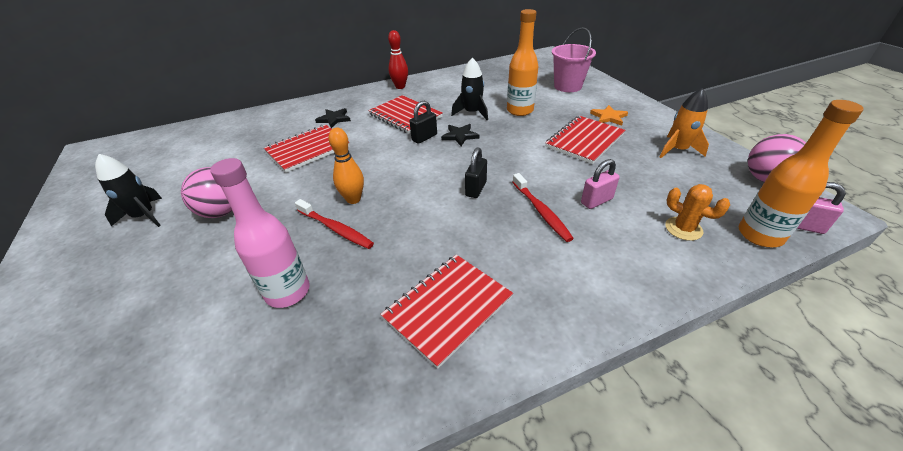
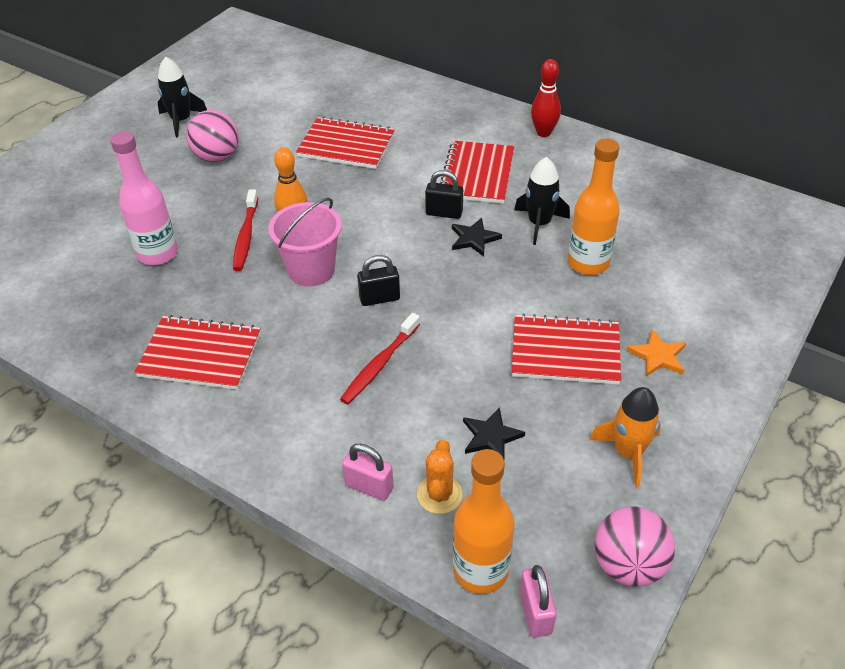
camera: 55 degrees right, 5 degrees up
(334, 119) = (418, 127): black star -> black star (491, 436)
(567, 86) = (716, 282): pink bucket -> pink bucket (311, 270)
(596, 201) = (435, 404): pink padlock -> pink padlock (369, 487)

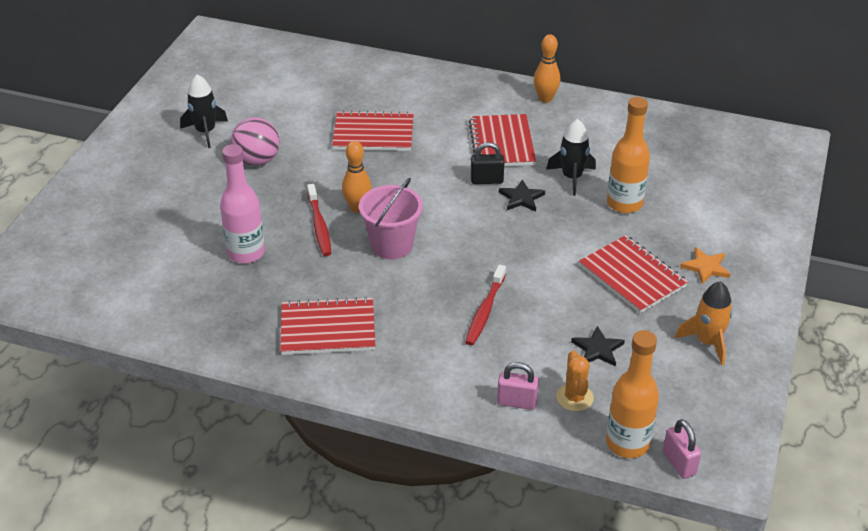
camera: 15 degrees left, 5 degrees down
(379, 298) = (461, 259): black padlock -> none
(543, 132) = (545, 99): red bowling pin -> orange bowling pin
(565, 352) = (632, 276): red notebook -> red notebook turned 60 degrees clockwise
(628, 565) = (735, 419): pink ball -> none

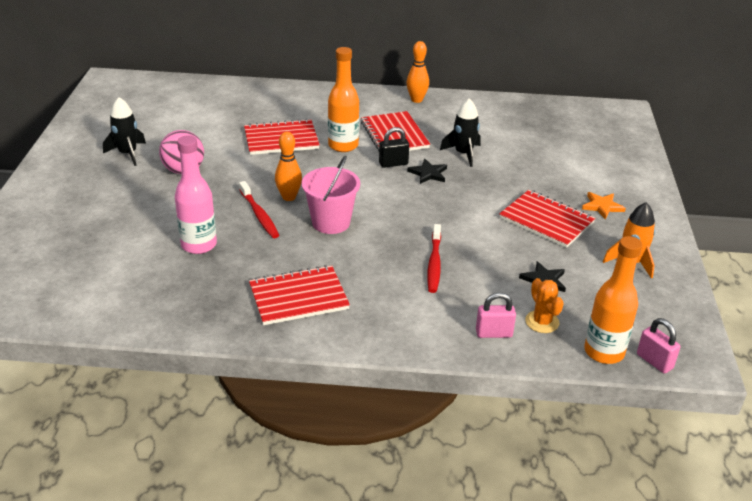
camera: 15 degrees left, 5 degrees down
(624, 203) = (515, 168): orange bottle -> orange bottle (343, 145)

